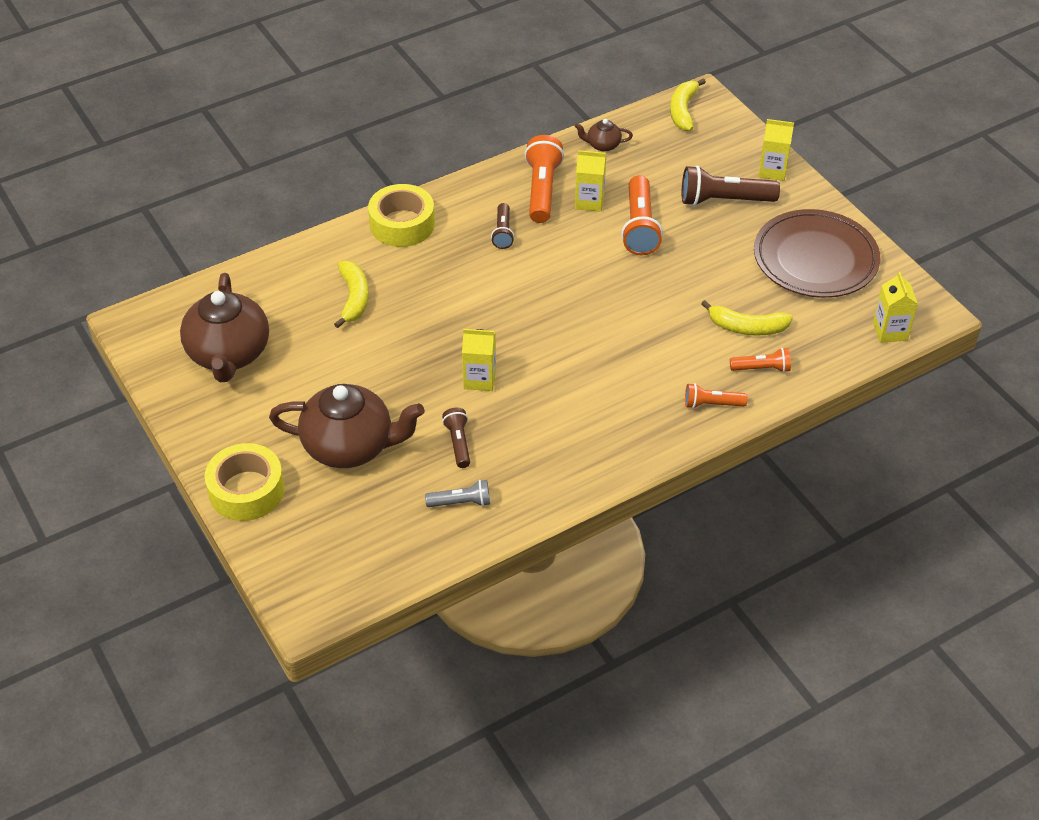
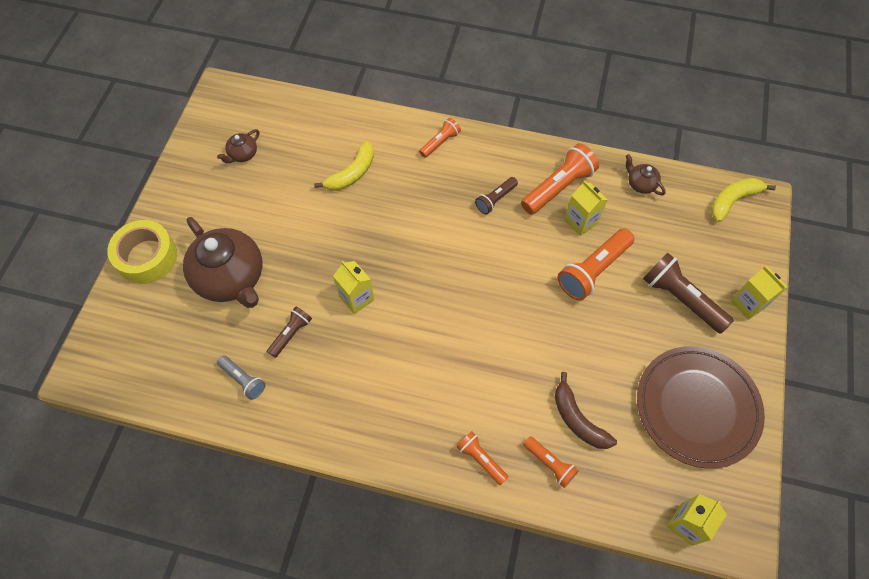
camera: 45 degrees right, 15 degrees up
(229, 354) = (243, 154): brown teapot -> brown teapot, size x0.44
(402, 224) = (440, 142): yellow tape -> orange flashlight
(746, 327) = (577, 419): yellow banana -> brown banana

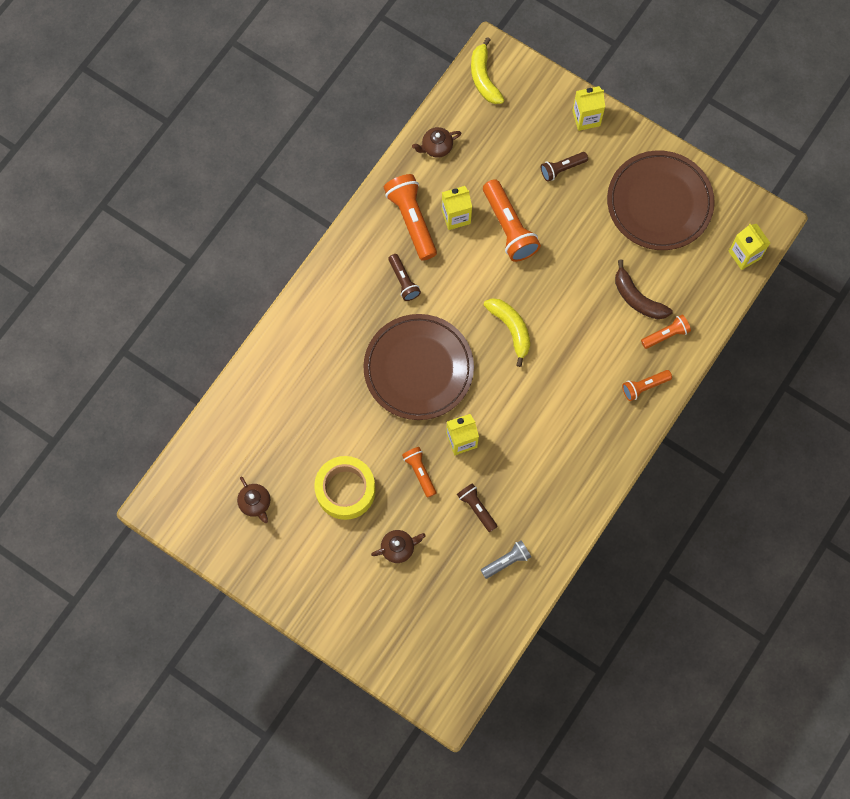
camera: 70 degrees left, 10 degrees up
(147, 257) = (344, 623): yellow tape -> yellow tape (345, 490)
(231, 278) = (398, 548): brown teapot -> brown teapot, size x0.44
(352, 173) = (321, 403): yellow banana -> yellow banana (511, 329)
(414, 239) = (418, 369): none -> brown plate
(440, 142) = (317, 307): orange flashlight -> orange flashlight (420, 472)
(577, 419) = (637, 298): brown banana -> brown banana turned 60 degrees clockwise
(681, 298) = (562, 169): brown flashlight -> brown flashlight, size x0.57

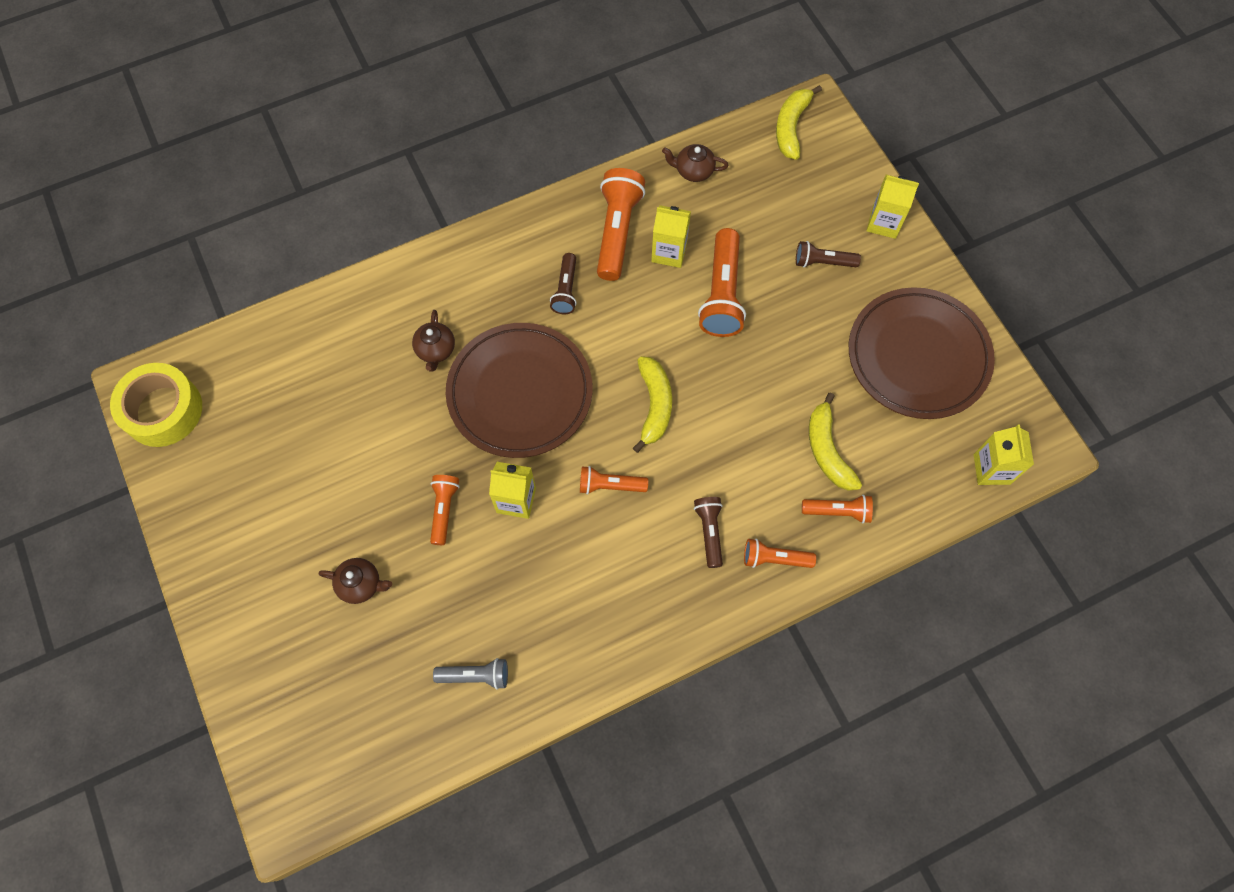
camera: 30 degrees right, 5 degrees down
(255, 503) = (240, 441): brown teapot -> brown teapot (436, 350)
(345, 490) = (347, 483): yellow tape -> yellow tape (163, 410)
(477, 508) = (482, 590): brown flashlight -> brown flashlight (709, 532)
(515, 397) = (610, 485): none -> orange flashlight
(637, 298) = (827, 450): brown banana -> yellow banana

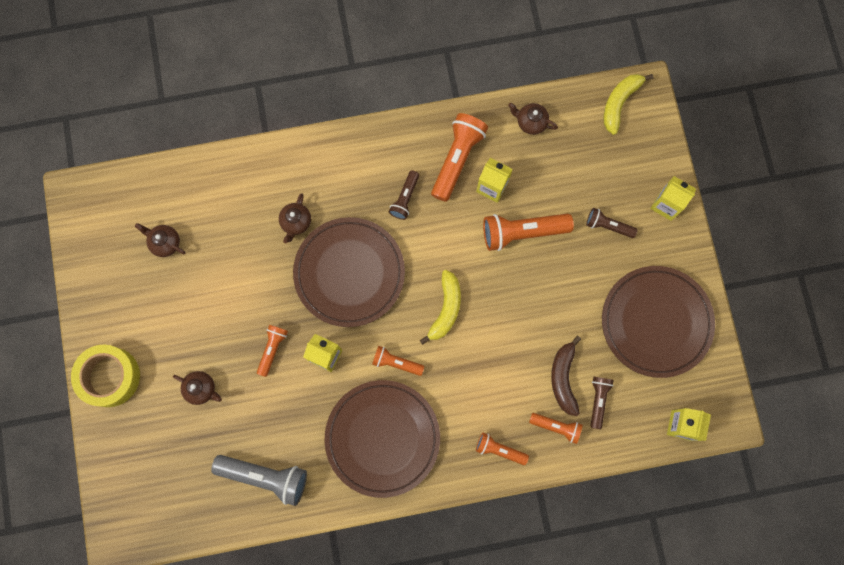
camera: 15 degrees right, 10 degrees up
(163, 410) = (89, 219): yellow tape -> yellow tape (109, 377)
(271, 415) = (165, 243): none -> brown teapot
(475, 676) = (265, 477): grey flashlight -> grey flashlight, size x1.76
(619, 584) = (382, 438): none -> brown plate
(709, 532) = (458, 417): brown flashlight -> brown flashlight (598, 400)
(721, 294) = (522, 232): orange flashlight -> orange flashlight turned 60 degrees clockwise
(827, 450) = (563, 378): yellow banana -> brown banana

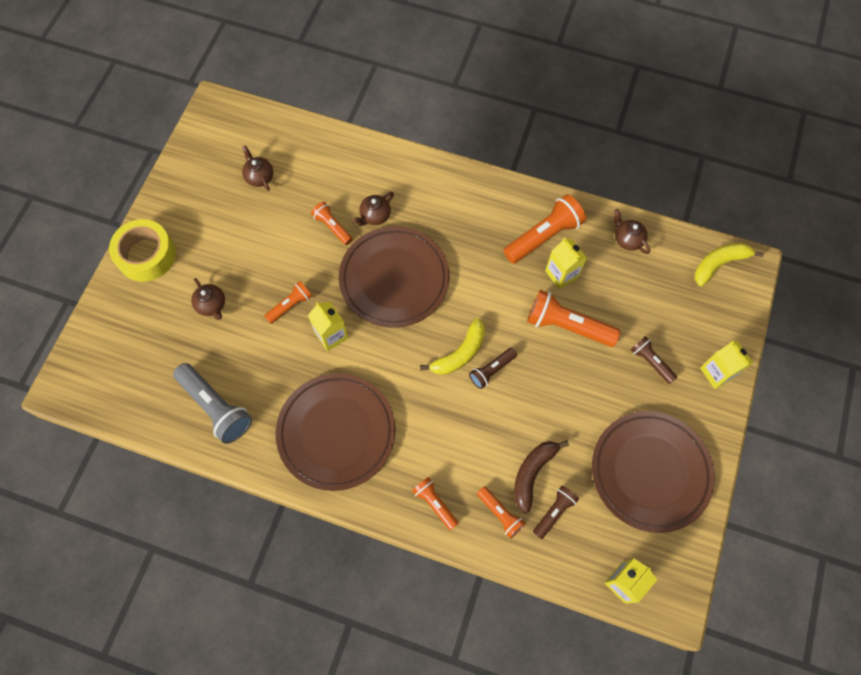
camera: 30 degrees right, 10 degrees down
(396, 362) = (388, 374): orange flashlight -> orange flashlight (332, 227)
(405, 198) = (479, 244): brown flashlight -> brown flashlight (491, 370)

